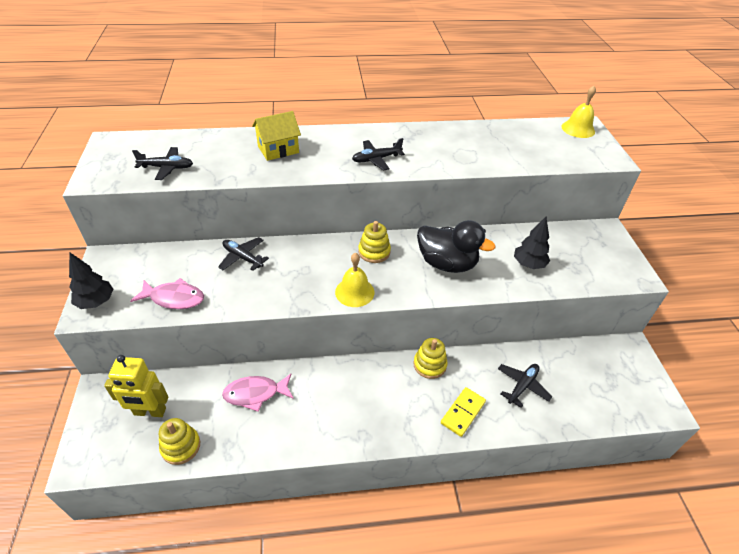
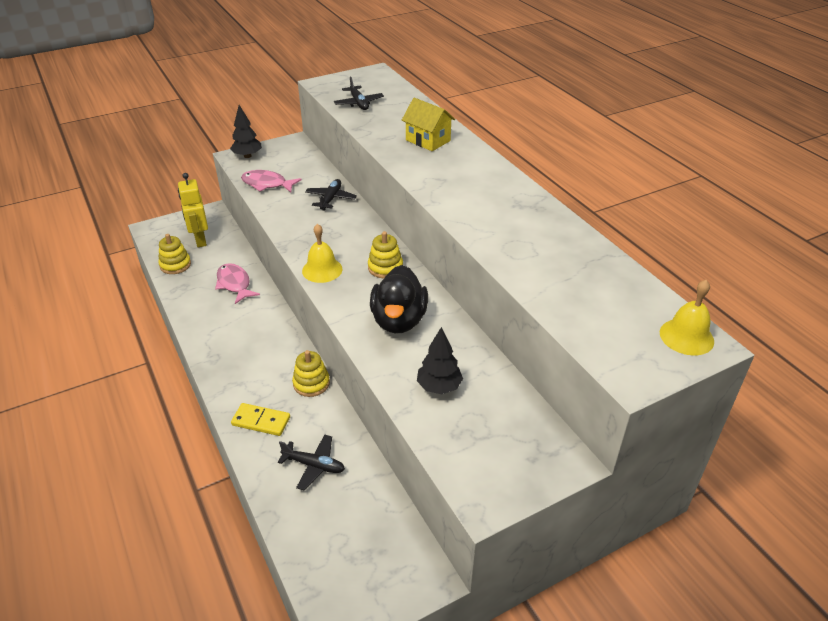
camera: 70 degrees right, 5 degrees down
(174, 298) = (267, 184): pink fish -> pink fish turned 120 degrees clockwise
(376, 159) = (458, 194): black plane -> none

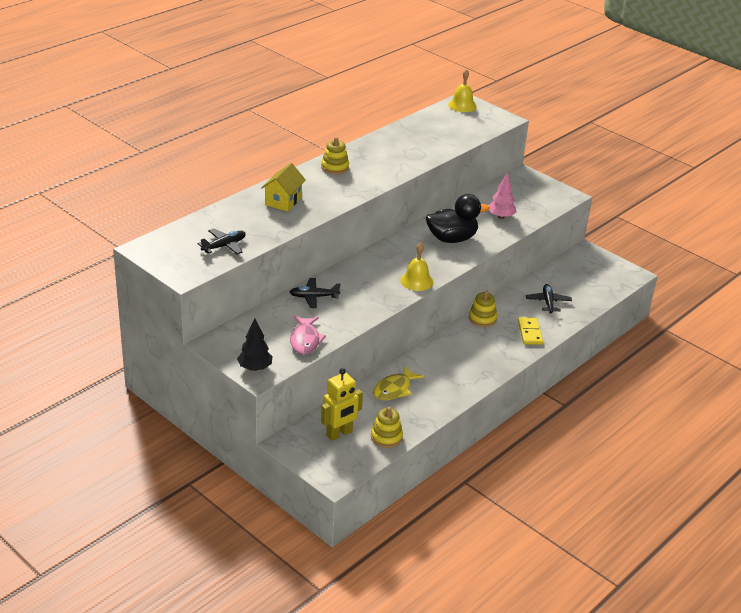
camera: 110 degrees left, 5 degrees down
(234, 284) = (394, 389): pink fish -> yellow fish
(385, 267) = (397, 253): yellow stacking toy -> yellow stacking toy (335, 167)
(439, 387) = (501, 217): black tree -> pink tree

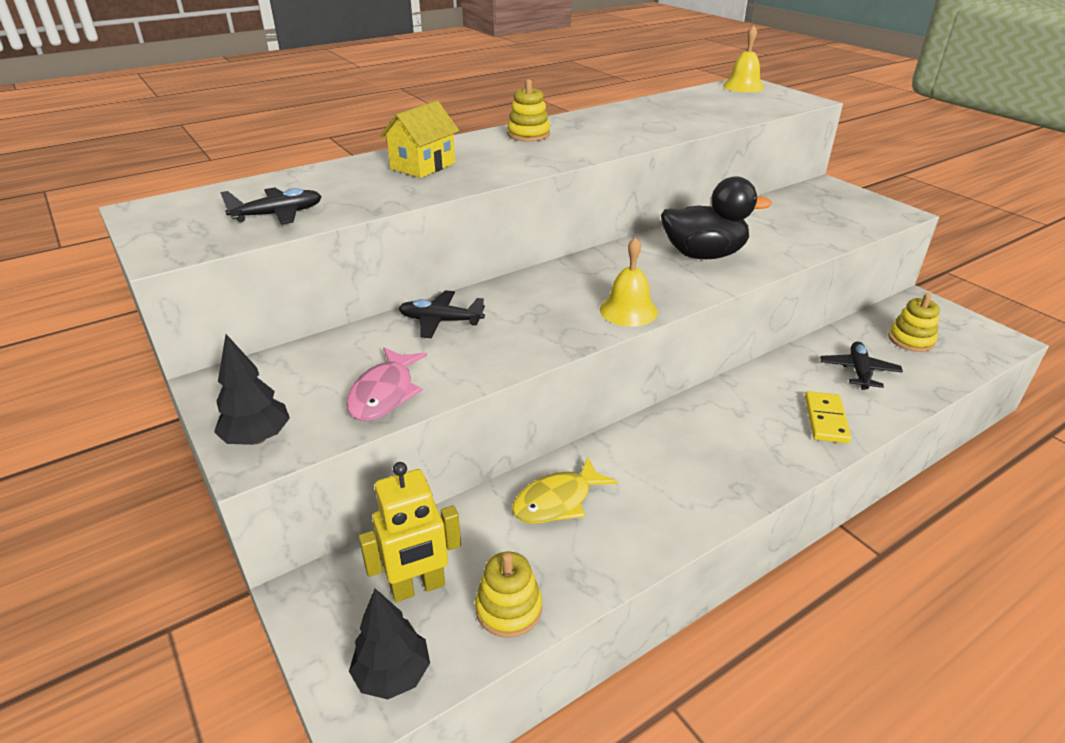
camera: 15 degrees right, 0 degrees up
(344, 467) = (393, 675): none -> black tree
(482, 319) = (742, 388): yellow stacking toy -> yellow stacking toy (910, 340)
(501, 217) = (788, 232): pink tree -> none

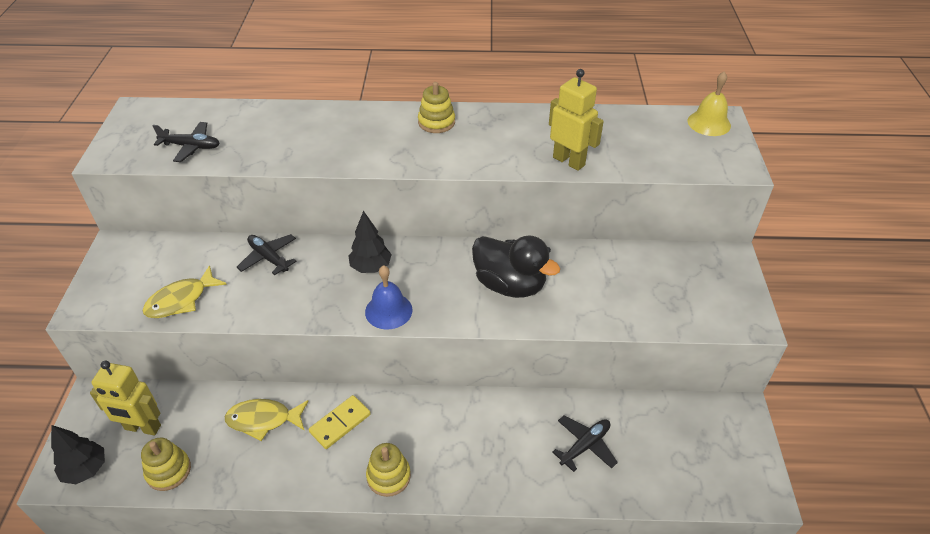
camera: 35 degrees right, 10 degrees up
(257, 438) = (96, 297): black tree -> black tree (371, 267)
(385, 393) = (181, 300): pink fish -> yellow fish
(423, 166) = (323, 131): yellow house -> none
(628, 310) = (388, 311): yellow bell -> blue bell
(684, 127) = (569, 161): none -> yellow robot
(825, 419) = (502, 469): yellow domino -> yellow domino (340, 423)
(910, 340) = (672, 443): yellow stacking toy -> yellow stacking toy (388, 476)

